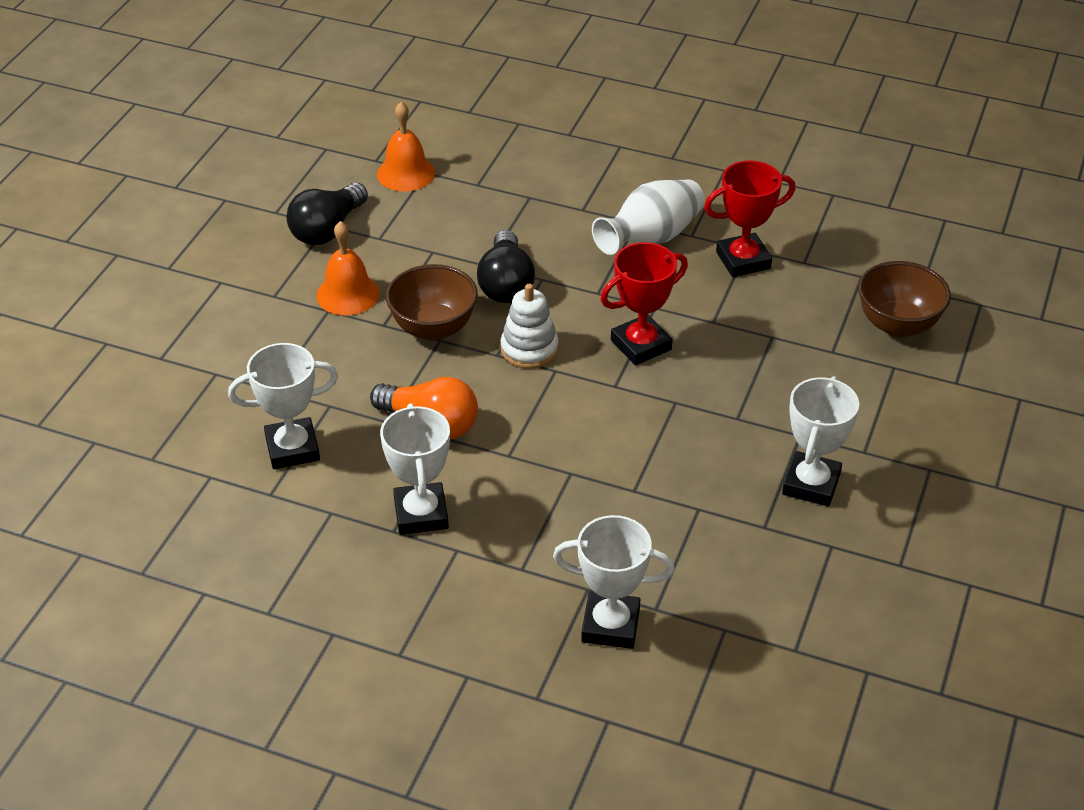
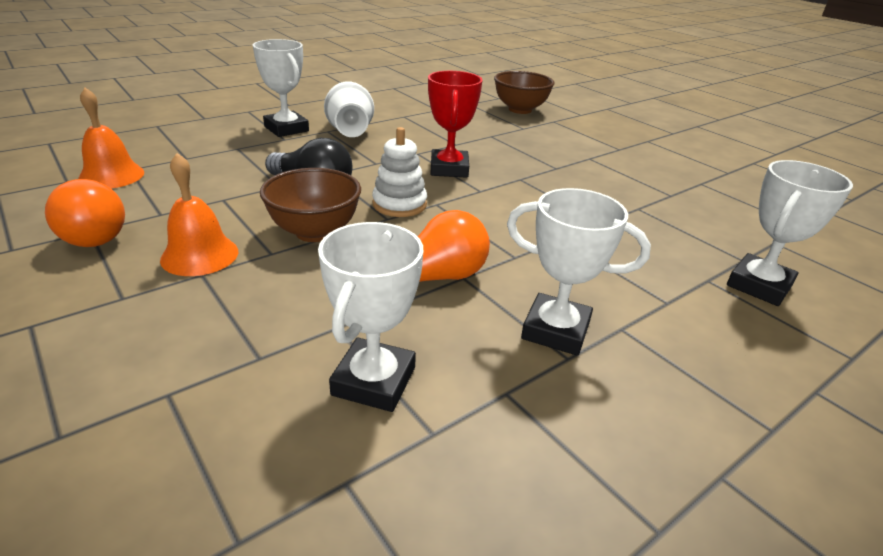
camera: 60 degrees left, 10 degrees down
(327, 229) = (96, 232): black light bulb -> orange light bulb
(743, 260) = (412, 120): red trophy -> none
(811, 484) = (638, 170): white trophy -> white trophy (286, 129)

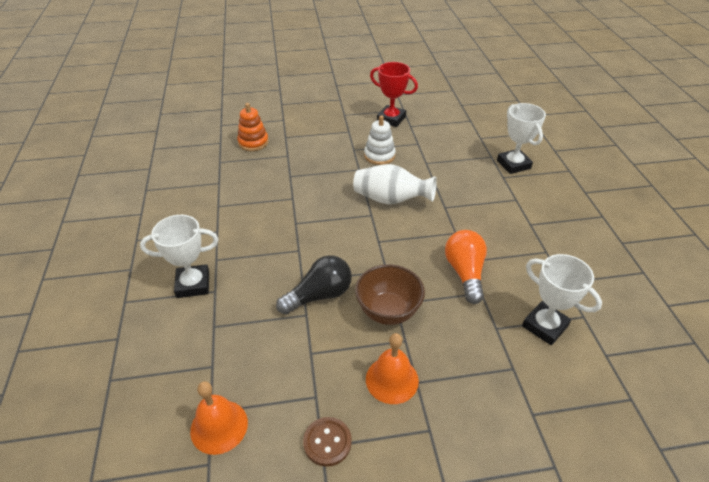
camera: 60 degrees left, 10 degrees up
(96, 232) = (327, 442): orange light bulb -> brown button
(350, 132) = (230, 247): white vase -> white vase (390, 199)
(399, 204) = (370, 258): white stacking toy -> white stacking toy (379, 156)
(449, 169) = (332, 217): red trophy -> red trophy (391, 119)
(520, 110) = (253, 142): brown bowl -> orange stacking toy
(555, 330) = (525, 246): white trophy -> none

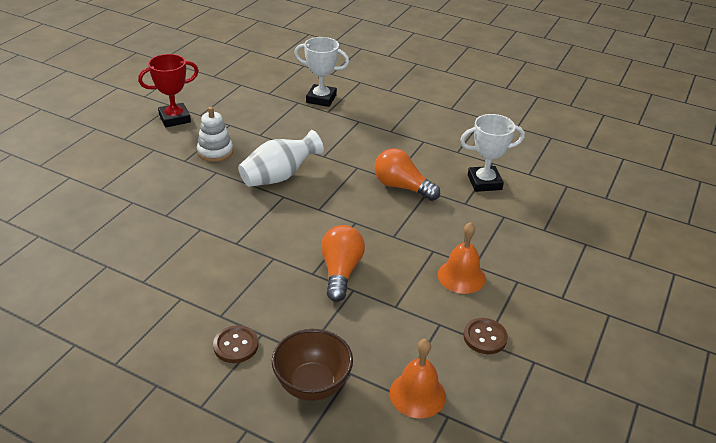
camera: 55 degrees left, 5 degrees down
(193, 284) = (236, 345): white trophy -> brown button
(253, 142) = (76, 213): orange stacking toy -> none
(319, 295) = (340, 272): black light bulb -> orange light bulb
(388, 311) = (397, 244): brown bowl -> brown bowl (312, 385)

